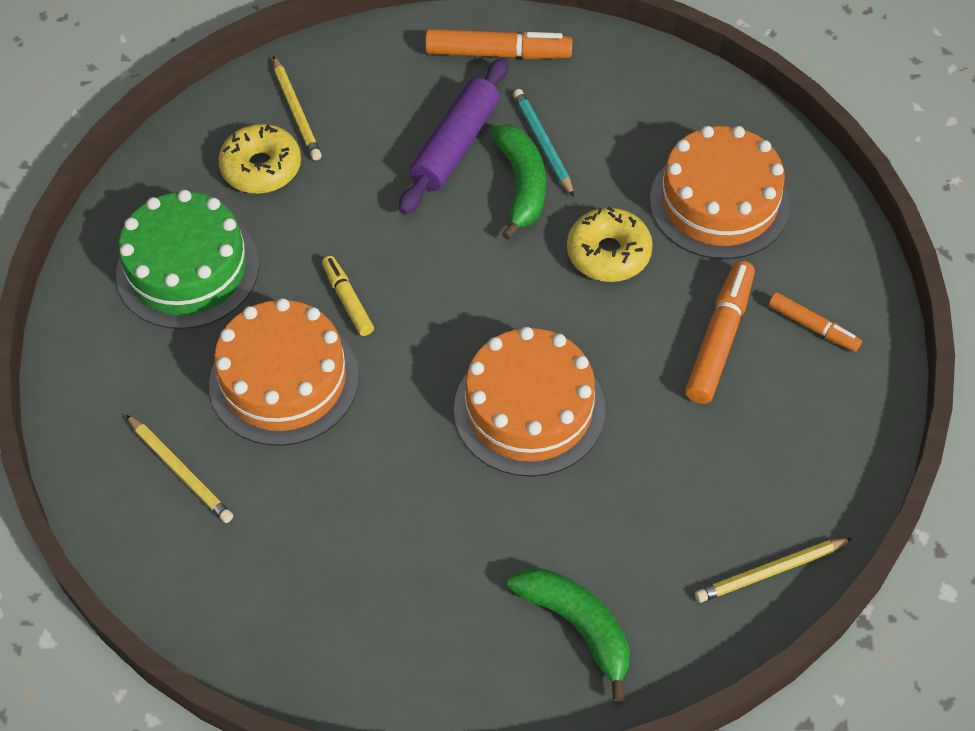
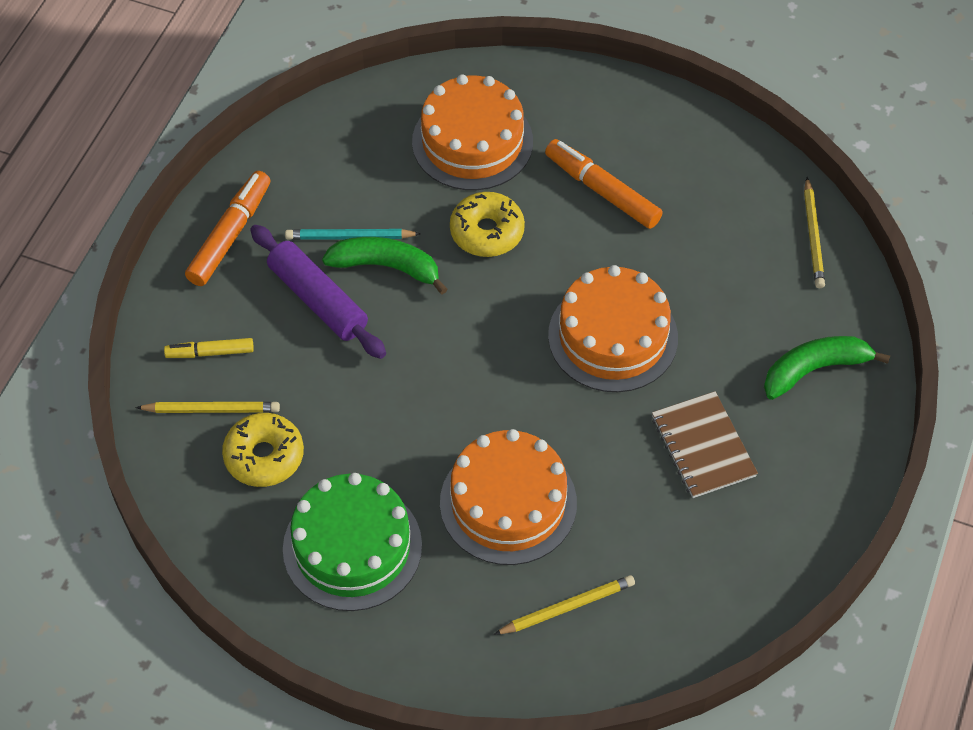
camera: 70 degrees left, 0 degrees up
(348, 300) = (446, 431): yellow marker -> yellow marker (210, 352)
(424, 539) = (703, 446): none -> brown notebook
(813, 327) = (617, 130): orange marker -> none

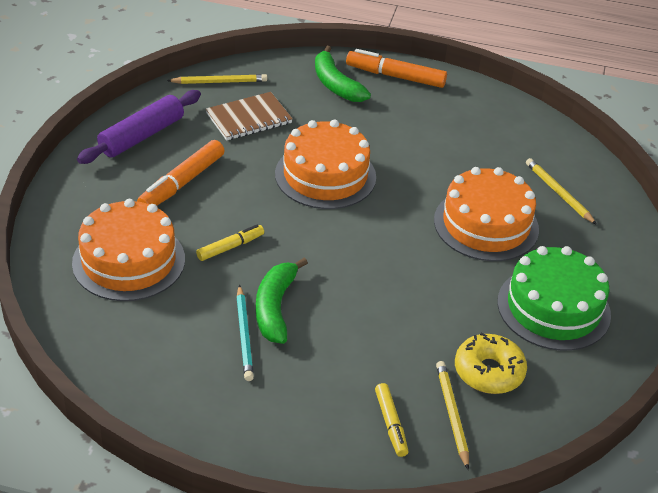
camera: 100 degrees left, 15 degrees down
(230, 235) = (250, 425): orange marker -> orange marker (395, 76)
(318, 300) = (318, 351): purple rolling pin -> purple rolling pin (142, 136)
(487, 232) = (230, 247): yellow donut -> yellow marker
(703, 446) = (411, 133): brown notebook -> brown notebook (249, 118)

